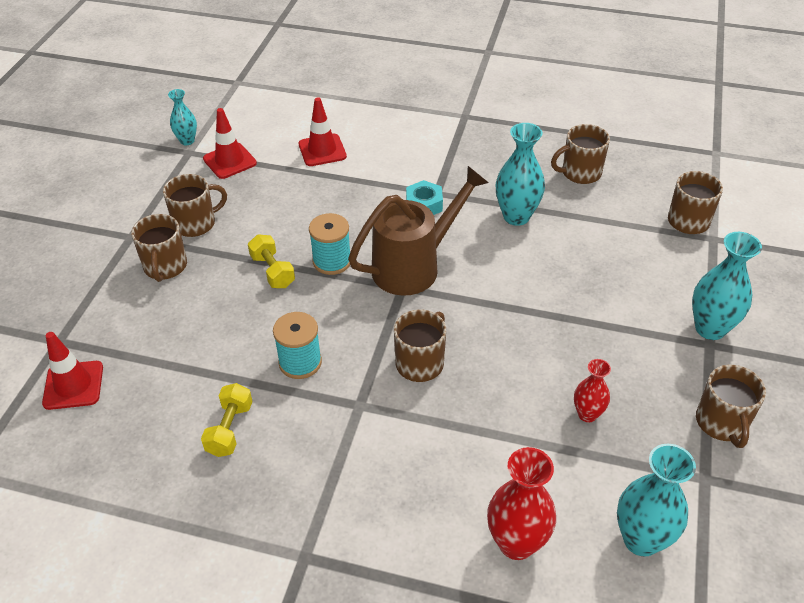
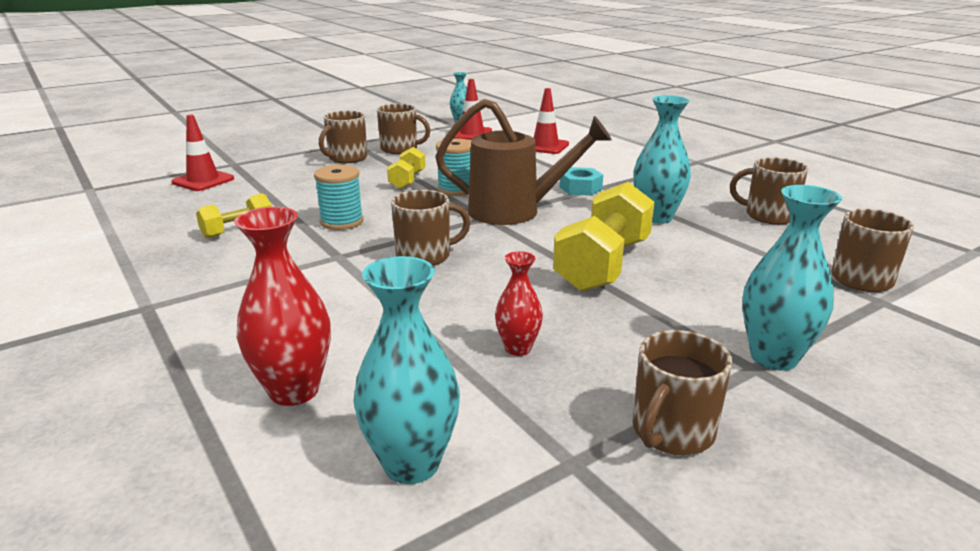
camera: 40 degrees right, 20 degrees down
(543, 296) = (603, 265): none -> yellow dumbbell

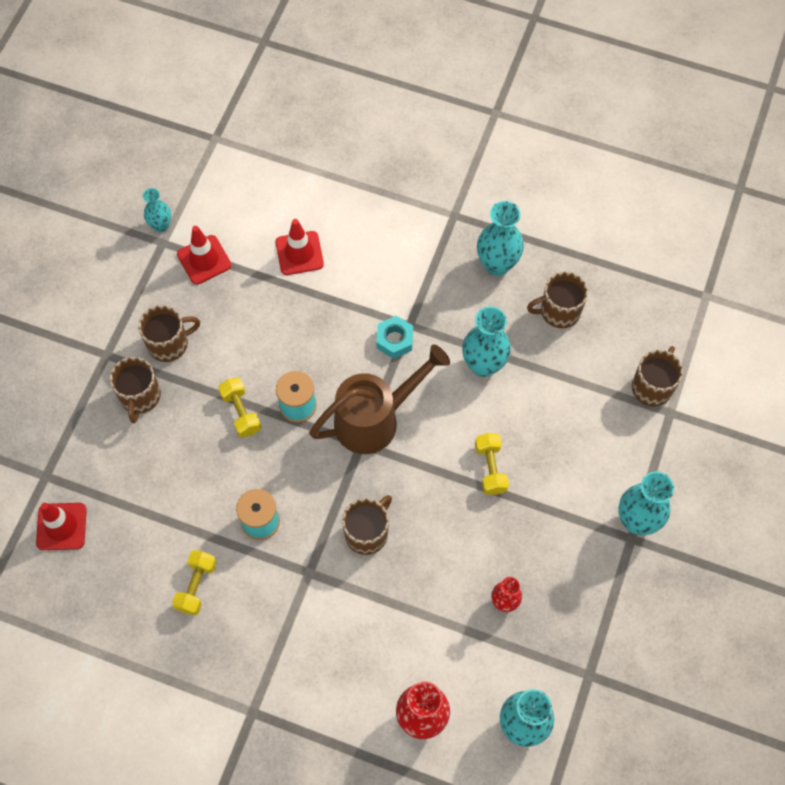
camera: 35 degrees left, 40 degrees up
(603, 265) = (490, 468): yellow dumbbell -> yellow dumbbell, size x0.53
(671, 432) = (618, 622): brown mug -> none
(719, 185) = (497, 264): none -> turquoise vase

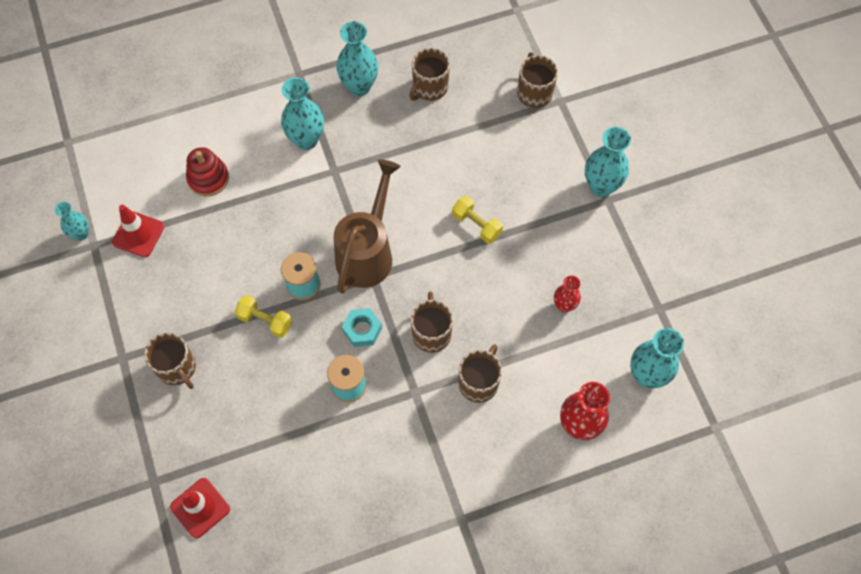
camera: 40 degrees left, 0 degrees up
(169, 343) = (165, 313): brown mug -> brown mug (479, 382)
(196, 586) = (342, 467): yellow dumbbell -> none
(299, 253) = (208, 178): red traffic cone -> red stacking toy
(394, 340) = (333, 188): turquoise nut -> turquoise nut (362, 330)
(483, 365) = (410, 160): turquoise vase -> turquoise vase (306, 140)

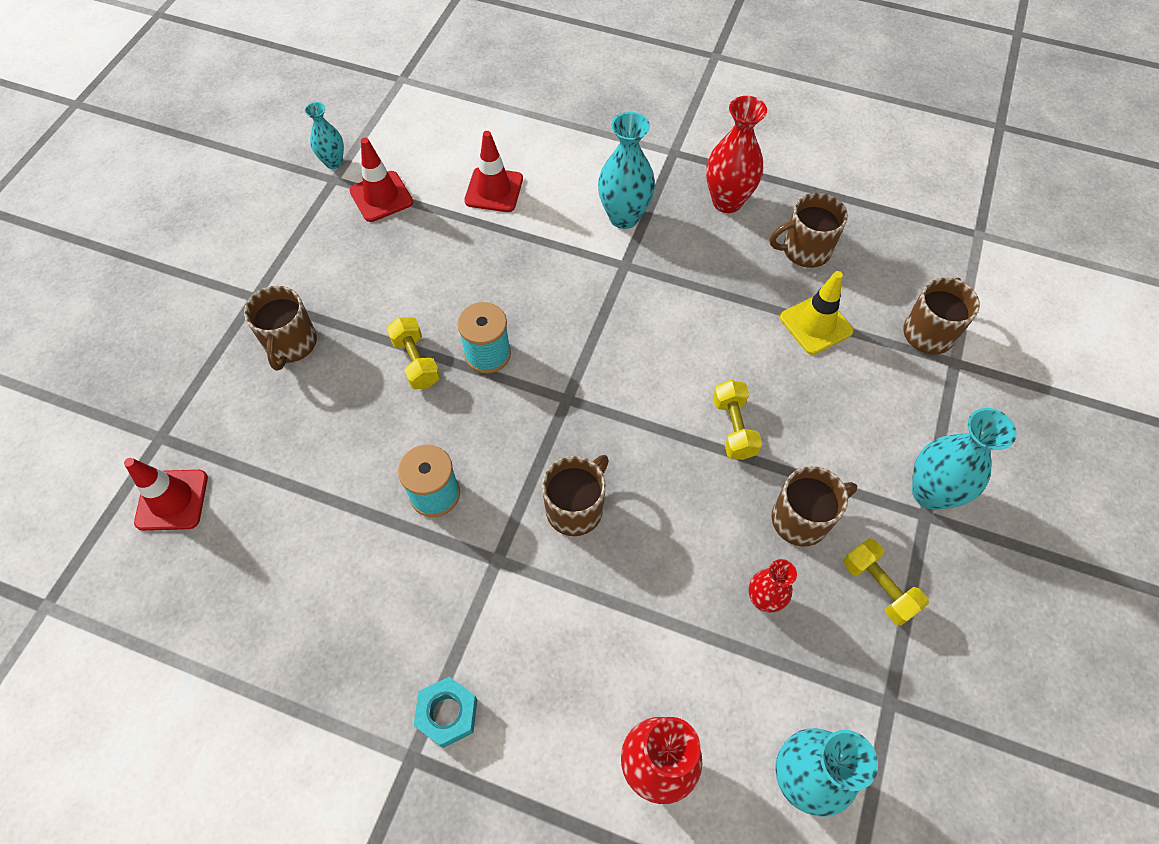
camera: 40 degrees right, 5 degrees down
(208, 178) = (494, 190): red stacking toy -> red traffic cone
(359, 86) = (727, 201): turquoise vase -> red vase
(362, 330) = (504, 446): turquoise nut -> turquoise nut (447, 713)
(367, 252) = (584, 370): brown watering can -> none
(472, 131) = (816, 324): none -> yellow traffic cone
(479, 382) = (579, 608): brown mug -> brown mug (801, 519)
(612, 255) = (878, 587): none -> yellow dumbbell

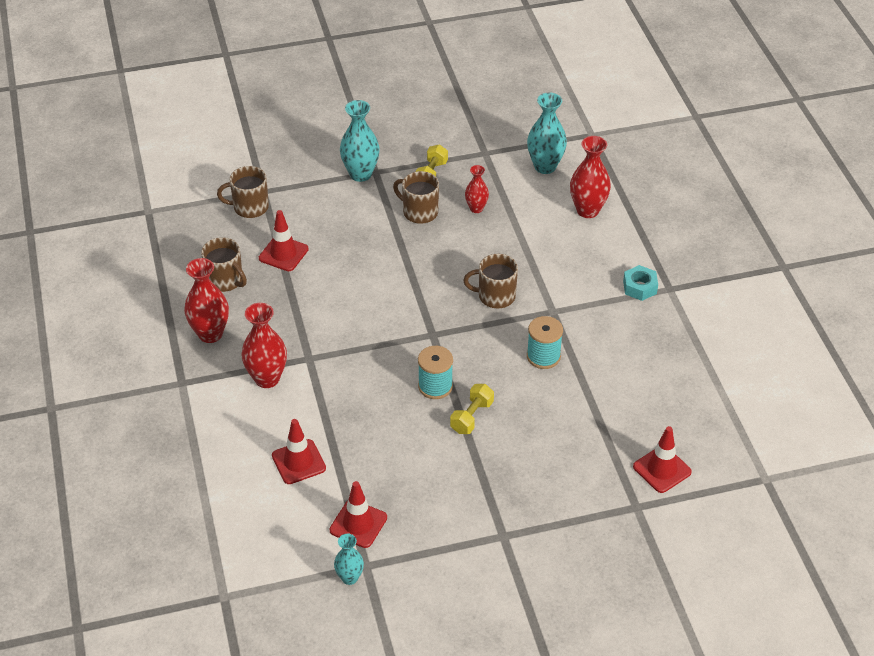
camera: 125 degrees left, 15 degrees down
(291, 344) = (517, 488): brown mug -> none
(624, 217) = (267, 379): turquoise vase -> red vase
(733, 428) = (387, 258): yellow dumbbell -> none
(816, 324) = (283, 254): yellow traffic cone -> red traffic cone

